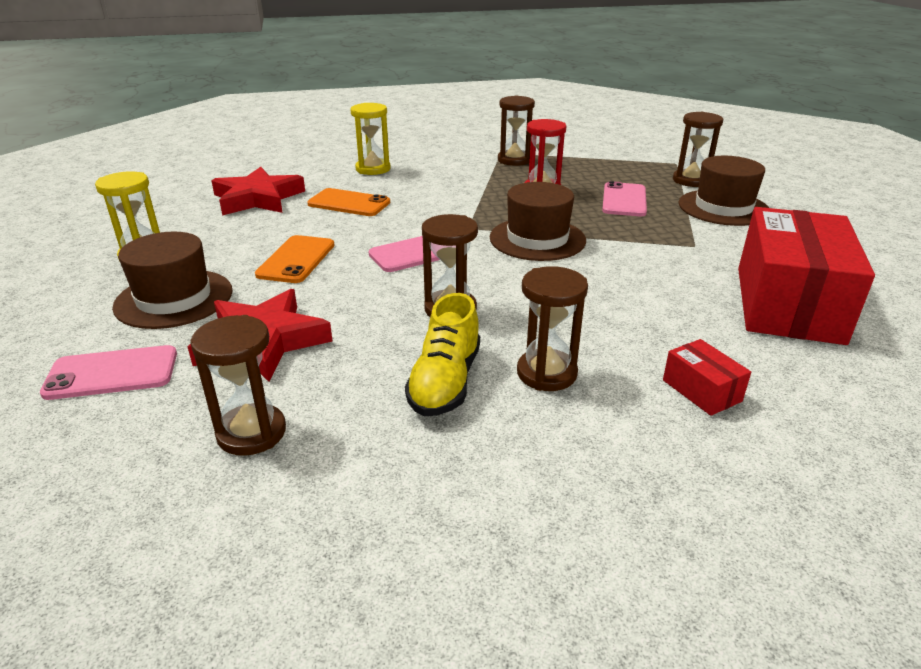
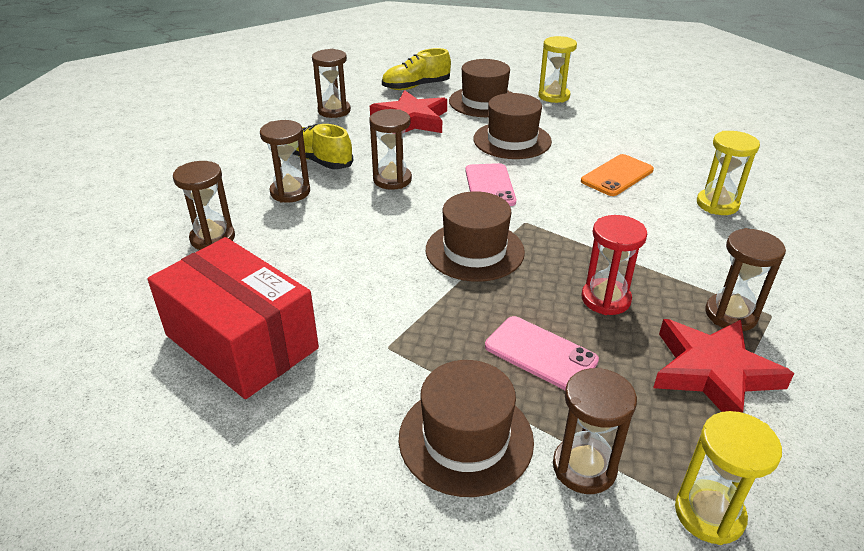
camera: 115 degrees right, 5 degrees up
(112, 373) = (416, 86): pink phone -> yellow shoe
(258, 198) = (648, 139): red star -> red star (713, 372)
(296, 260) = (512, 140): orange phone -> brown hat
(673, 158) = (709, 514): none -> yellow hourglass
(701, 390) = (213, 238): red box -> brown hourglass

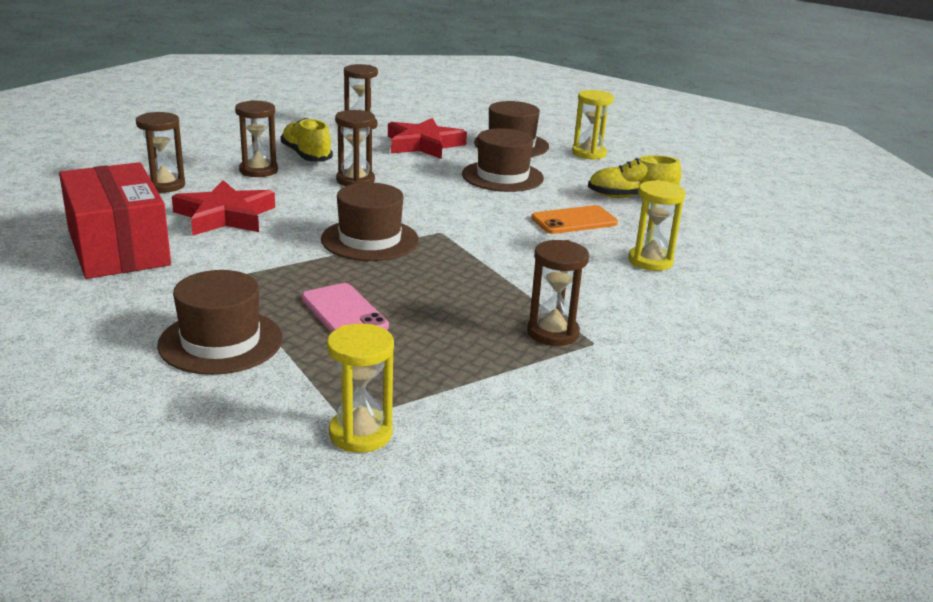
camera: 20 degrees right, 10 degrees down
(416, 86) = (458, 122): yellow shoe -> yellow shoe (631, 197)
(489, 186) = (439, 202): pink phone -> none
(584, 467) = (293, 382): brown hourglass -> none
(605, 299) = (447, 295): red hourglass -> none
(713, 372) = (482, 362): red star -> red star (225, 216)

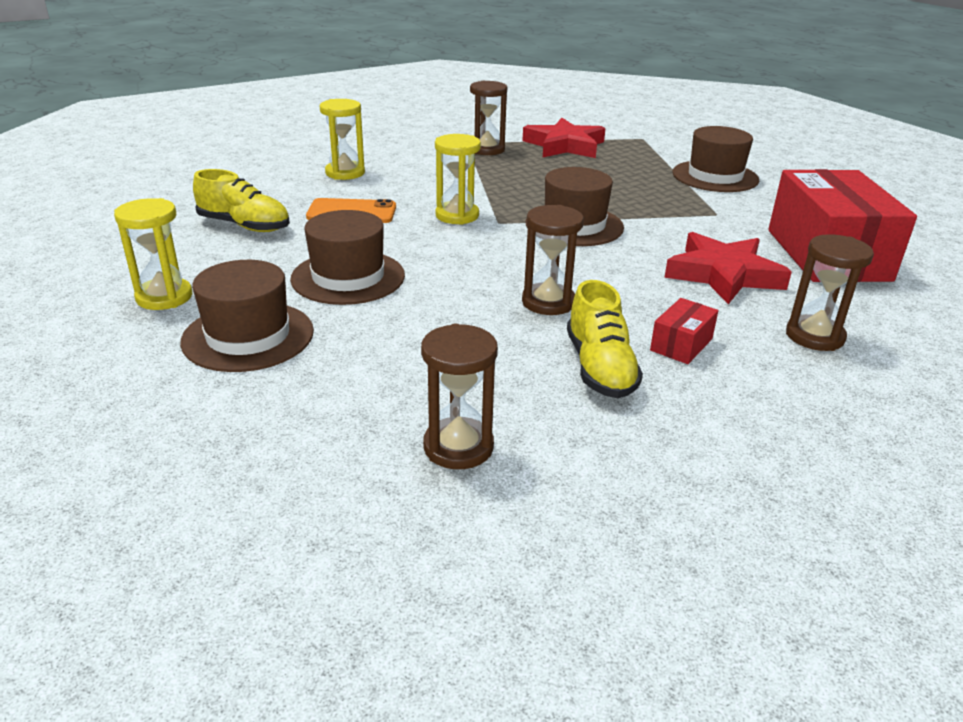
camera: 155 degrees left, 5 degrees up
(258, 170) = (681, 344): brown hourglass -> red box
(344, 312) = (624, 179): pink phone -> none
(360, 434) = (636, 133): yellow hourglass -> yellow hourglass (457, 215)
(424, 144) = (388, 362): red star -> red star (564, 145)

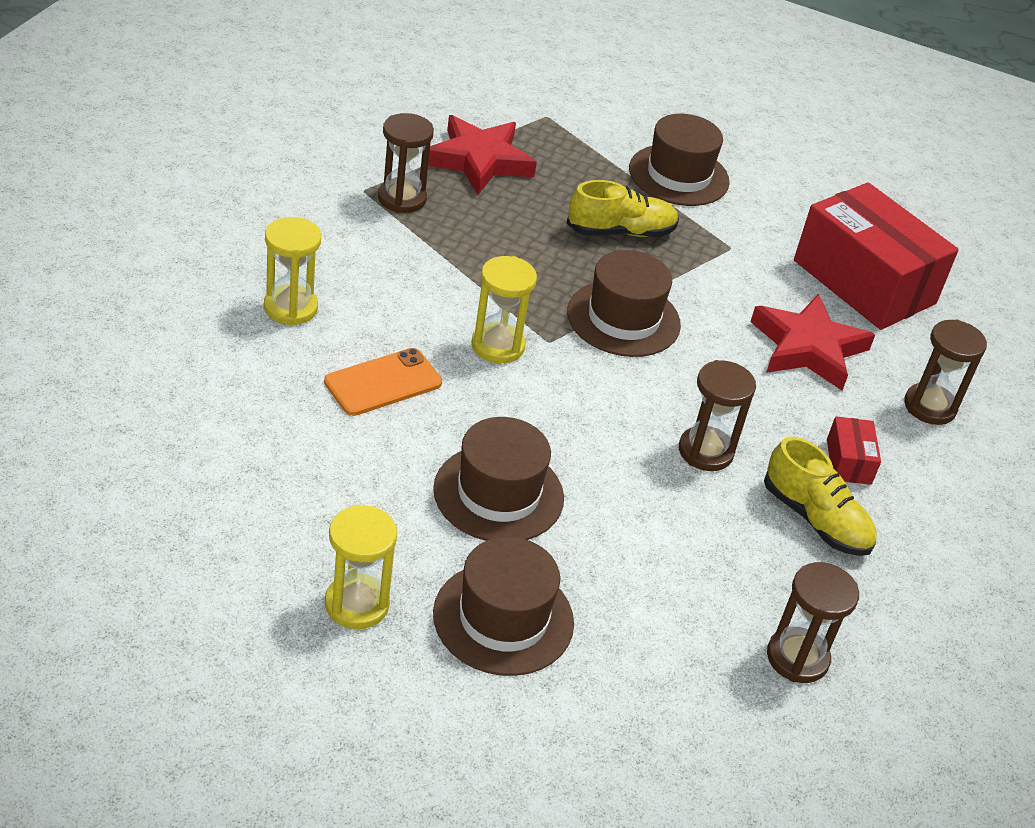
camera: 40 degrees left, 10 degrees up
(245, 226) = (295, 455): yellow shoe -> yellow shoe (620, 232)

